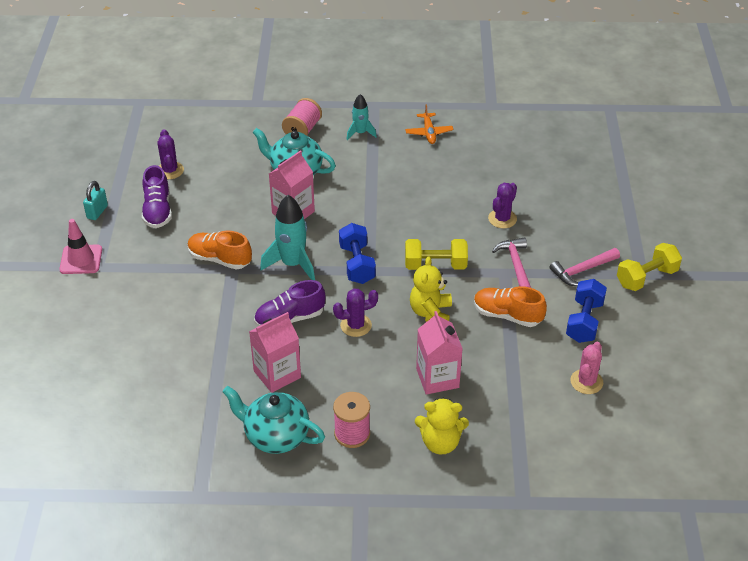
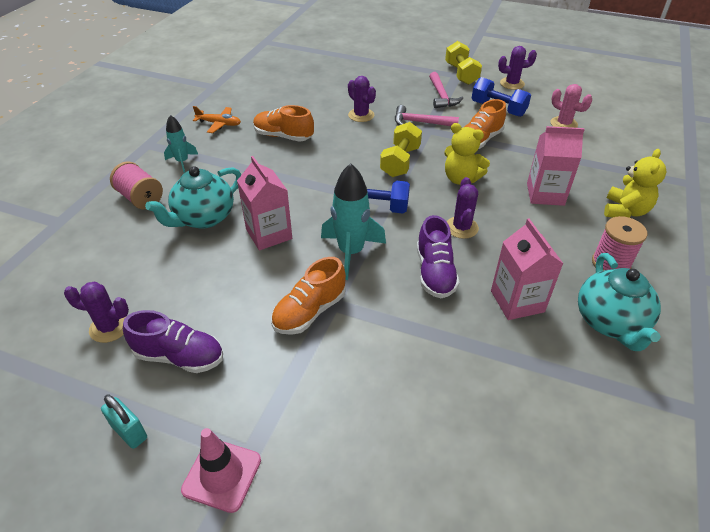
camera: 70 degrees left, 0 degrees up
(276, 436) = (610, 322): turquoise teapot -> turquoise teapot turned 45 degrees counterclockwise
(432, 178) = (283, 136): none -> orange shoe
(654, 326) = (512, 84): none -> purple cactus

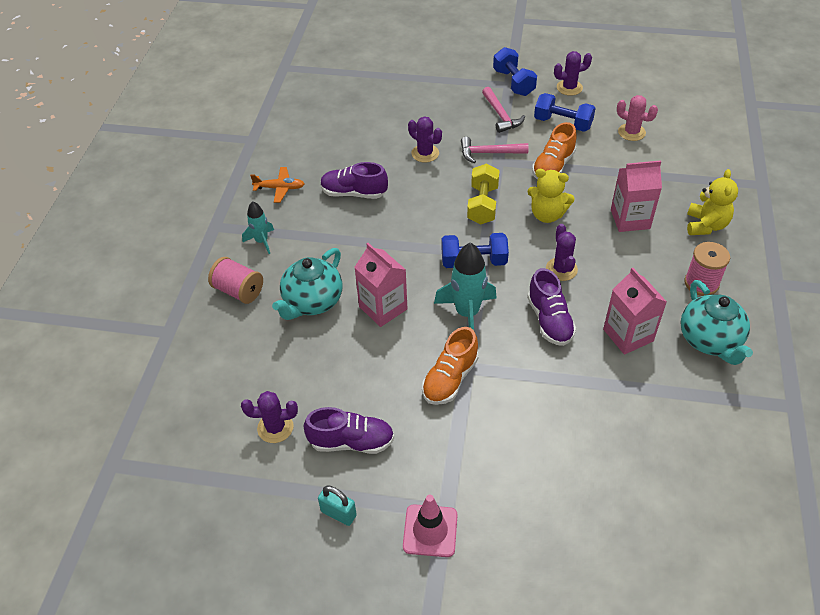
camera: 10 degrees left, 5 degrees up
(283, 136) = (354, 193): orange shoe -> purple shoe
(461, 74) = (513, 82): yellow dumbbell -> blue dumbbell

